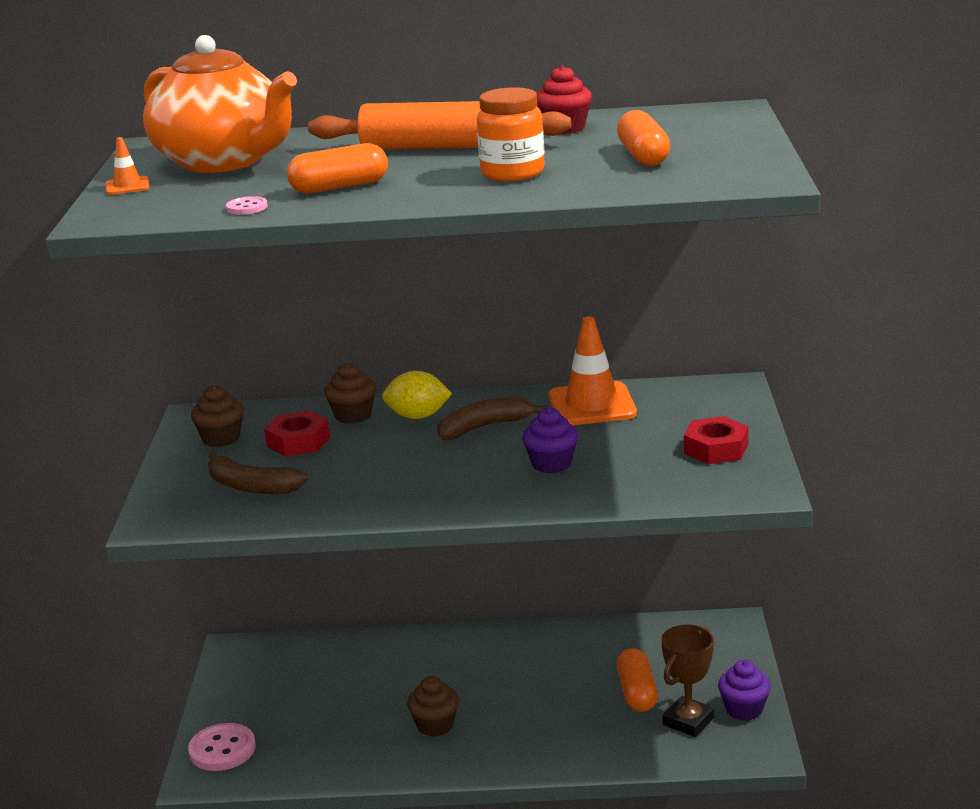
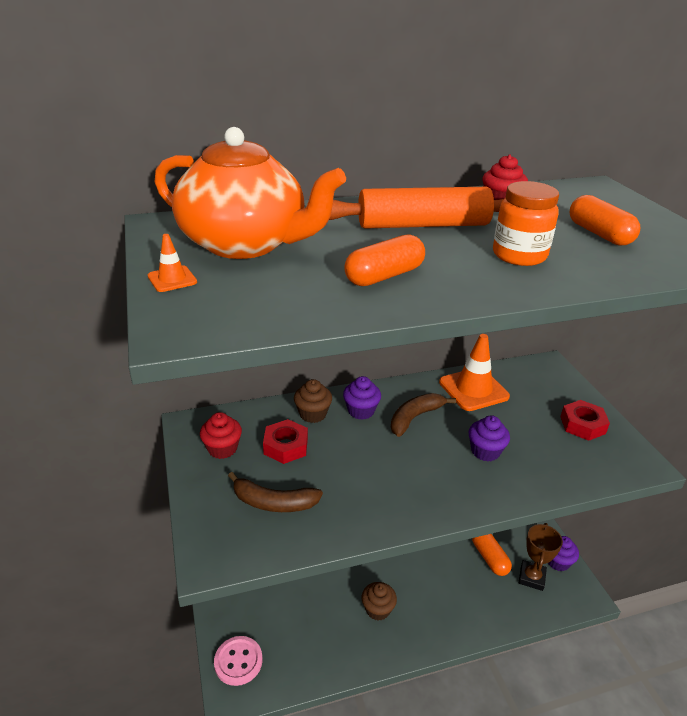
camera: 20 degrees left, 10 degrees up
(221, 438) = (222, 449): brown cupcake -> red cupcake
(247, 207) = (320, 307): pink button -> none
(418, 416) = (361, 411): yellow lemon -> purple cupcake

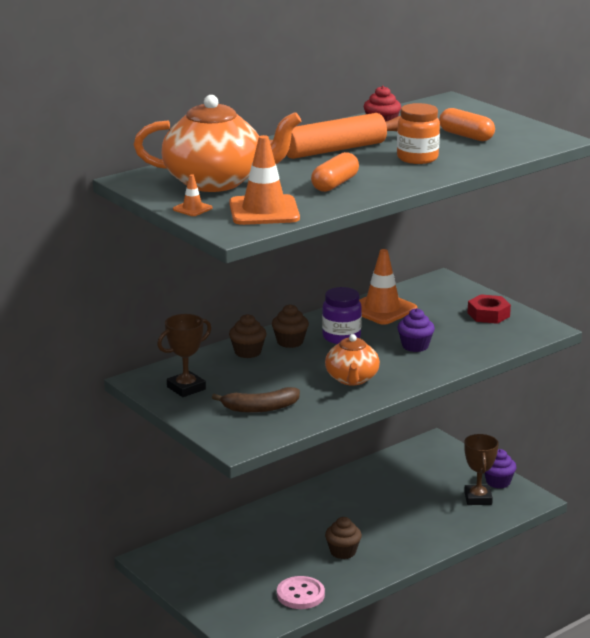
camera: 20 degrees left, 10 degrees down
(222, 449) = (186, 388): red cupcake -> brown trophy
(238, 661) = (231, 613): pink button -> pink button (300, 594)
(254, 302) = (264, 211): none -> orange traffic cone
(286, 446) = (241, 376): red nut -> none
(361, 411) = (290, 342): purple cupcake -> brown cupcake
(394, 484) = (352, 379): none -> orange teapot
(414, 417) = (341, 337): brown banana -> purple jar
(489, 558) = (432, 494): orange capsule -> none

